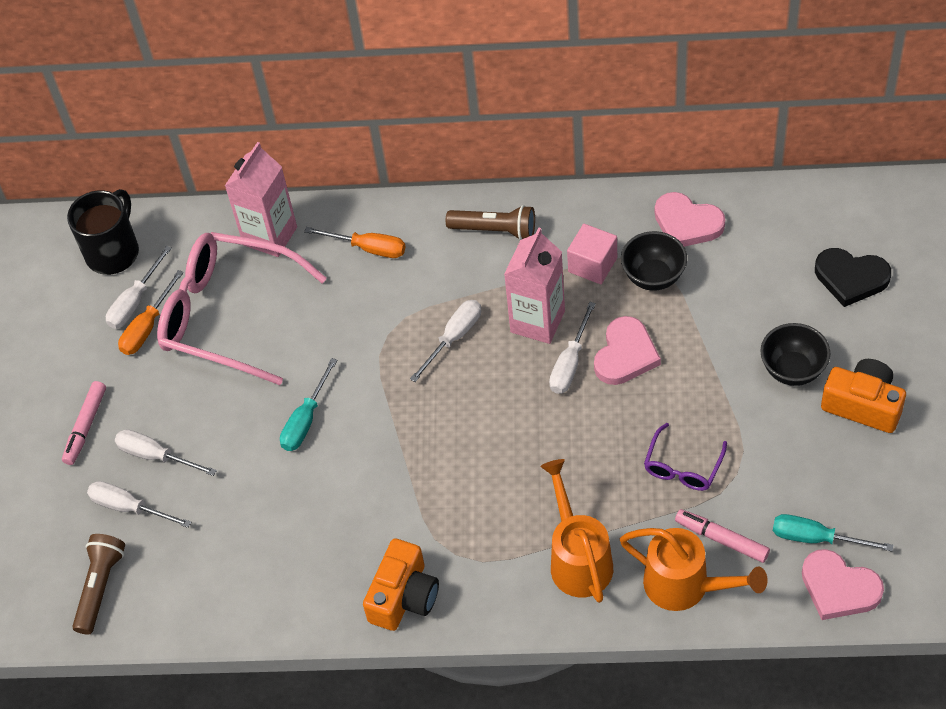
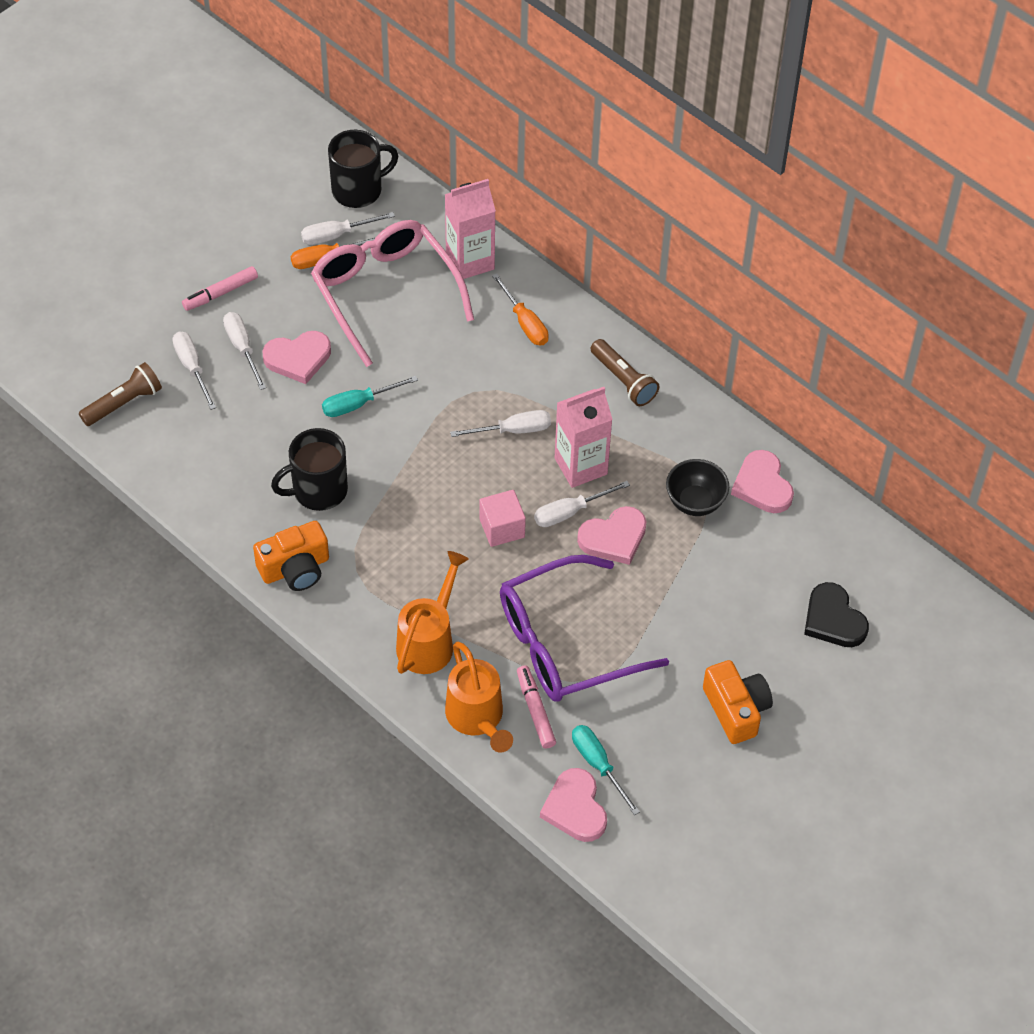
camera: 35 degrees right, 0 degrees up
(213, 425) = (298, 358): none -> pink heart
(351, 517) = (318, 490): none -> black mug
(592, 265) = (662, 459): pink cube -> pink cube (502, 528)
(683, 467) = (565, 643): purple glasses -> purple glasses, size x2.17
(792, 370) = (716, 645): black bowl -> none

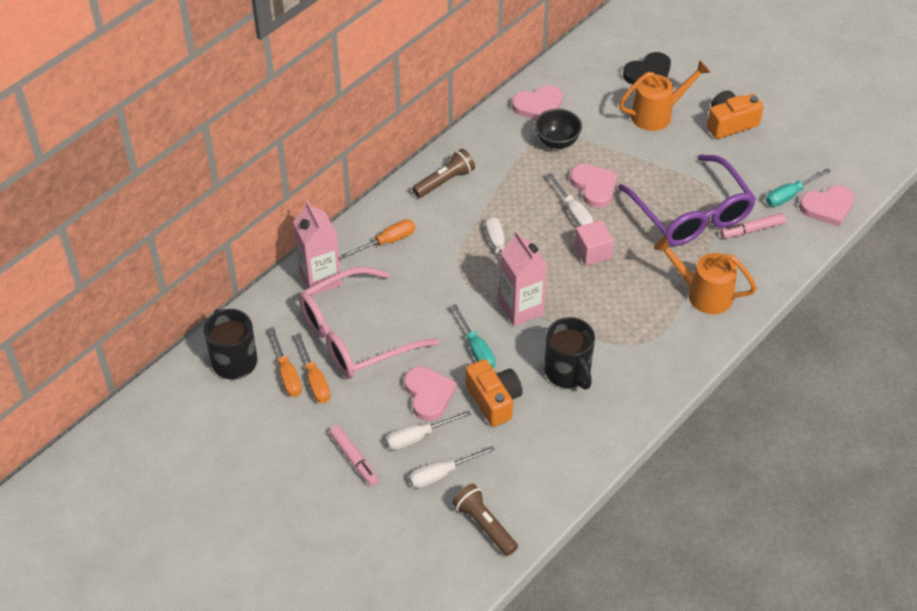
camera: 90 degrees left, 5 degrees down
(295, 568) = (647, 383): orange camera -> orange camera (494, 400)
(336, 235) = (287, 374): white screwdriver -> orange screwdriver
(477, 718) = (765, 263): orange watering can -> orange watering can (657, 114)
(581, 466) = (529, 206): pink carton -> pink carton (521, 309)

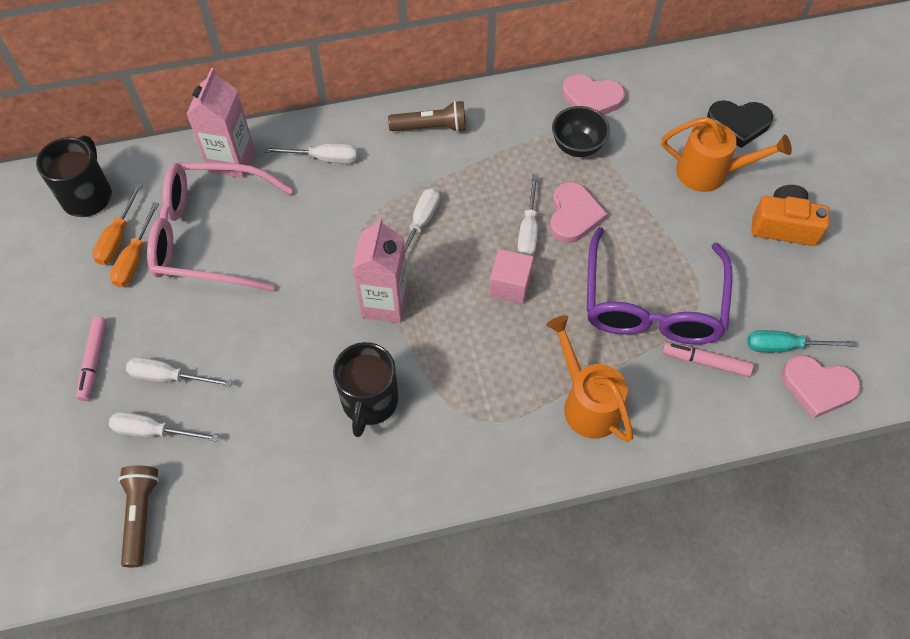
camera: 35 degrees right, 10 degrees up
(387, 242) = (323, 158): orange screwdriver -> white screwdriver
(428, 394) = (218, 339): pink heart -> none
(476, 349) = (304, 319): turquoise screwdriver -> none
(494, 400) = (271, 385): orange camera -> none

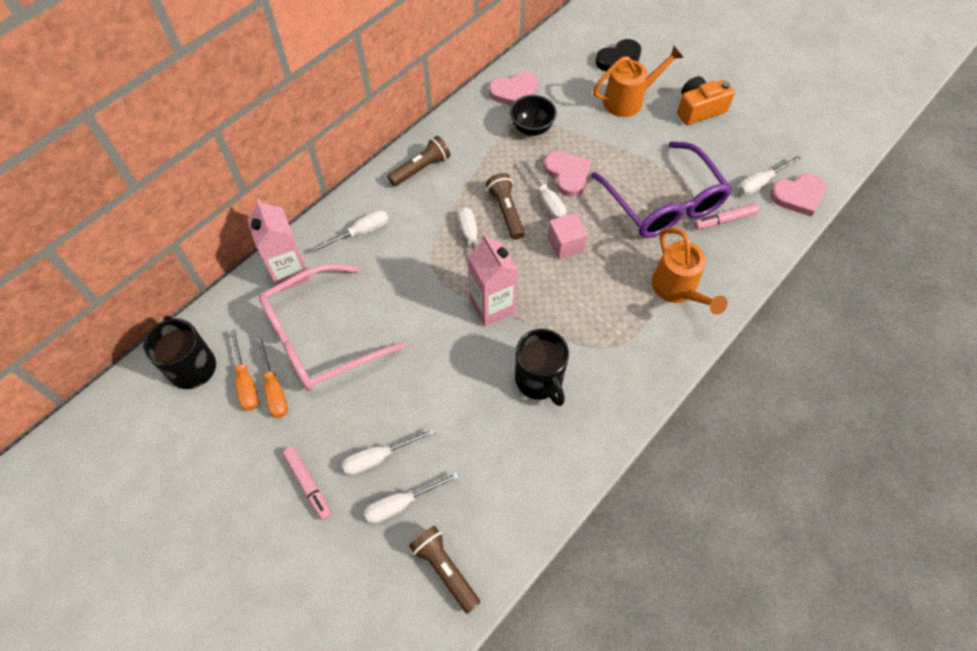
camera: 35 degrees left, 0 degrees up
(478, 217) = (506, 211): none -> brown flashlight
(587, 403) = (677, 290): orange watering can -> orange watering can turned 135 degrees counterclockwise
(784, 346) = (760, 183): turquoise screwdriver -> white screwdriver

